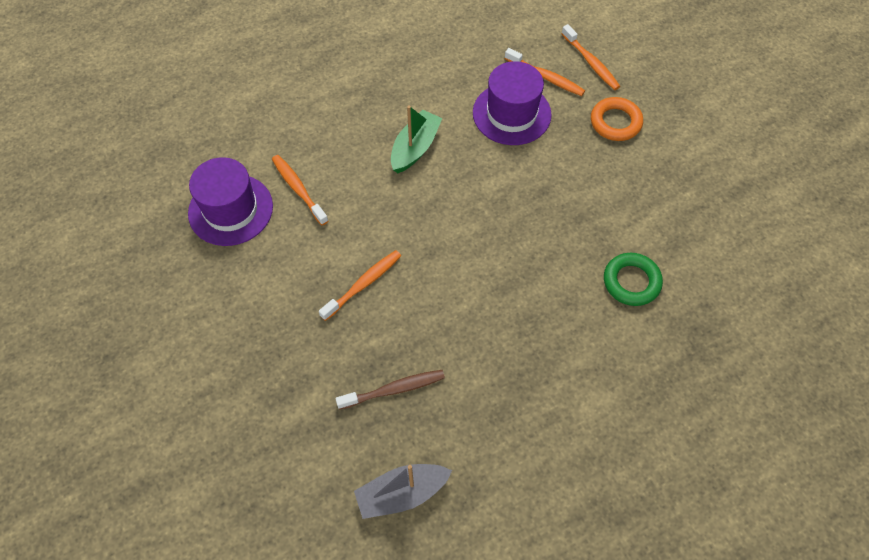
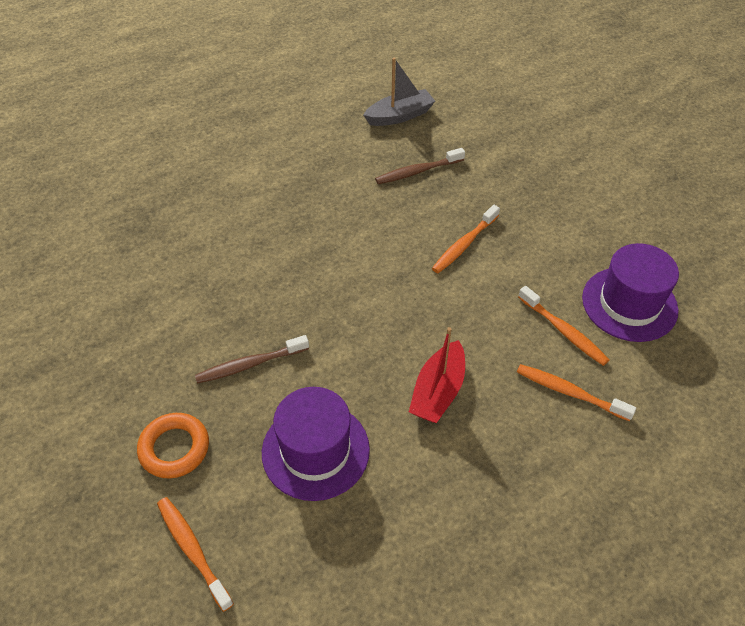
camera: 175 degrees right, 10 degrees down
(415, 148) = (438, 391): green boat -> red boat
(545, 77) = (265, 517): orange toothbrush -> orange toothbrush (570, 392)
(566, 180) = (250, 364): none -> brown toothbrush
(631, 282) = (194, 264): green ring -> none

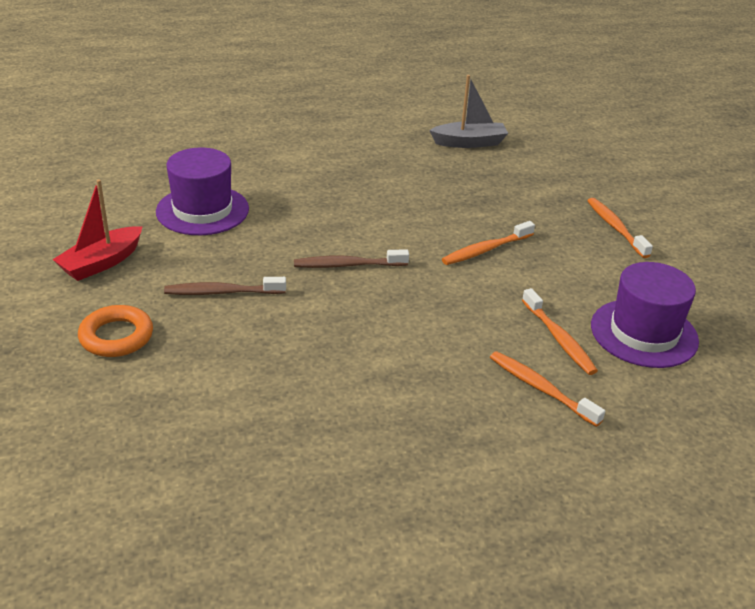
camera: 15 degrees right, 15 degrees down
(193, 550) = (90, 416): orange toothbrush -> orange toothbrush (615, 228)
(315, 450) = (250, 371): purple hat -> purple hat (202, 210)
(418, 171) = (466, 186): brown toothbrush -> brown toothbrush (348, 265)
(438, 391) = (399, 355): red boat -> red boat (101, 263)

